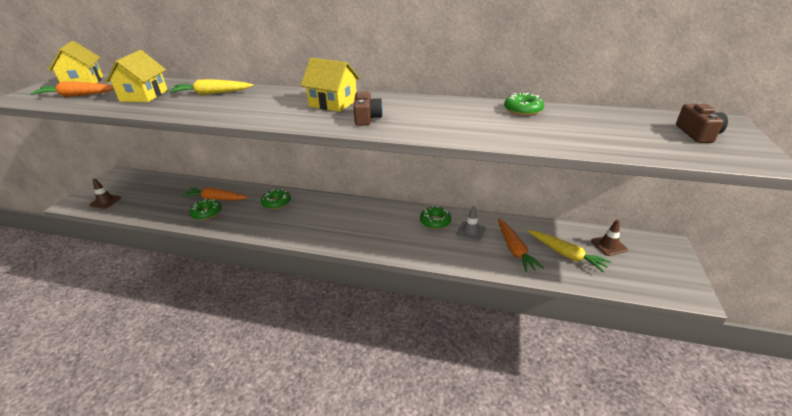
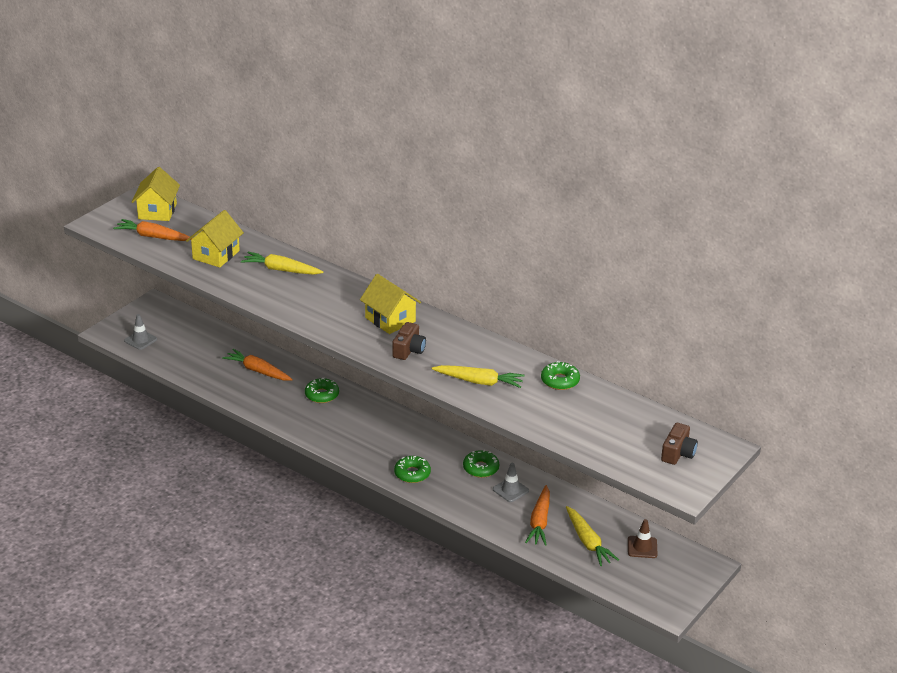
camera: 20 degrees right, 0 degrees up
(105, 201) = (140, 340): brown traffic cone -> grey traffic cone
(206, 213) = (244, 387): green donut -> green donut (412, 474)
(455, 125) = (479, 382): none -> yellow carrot

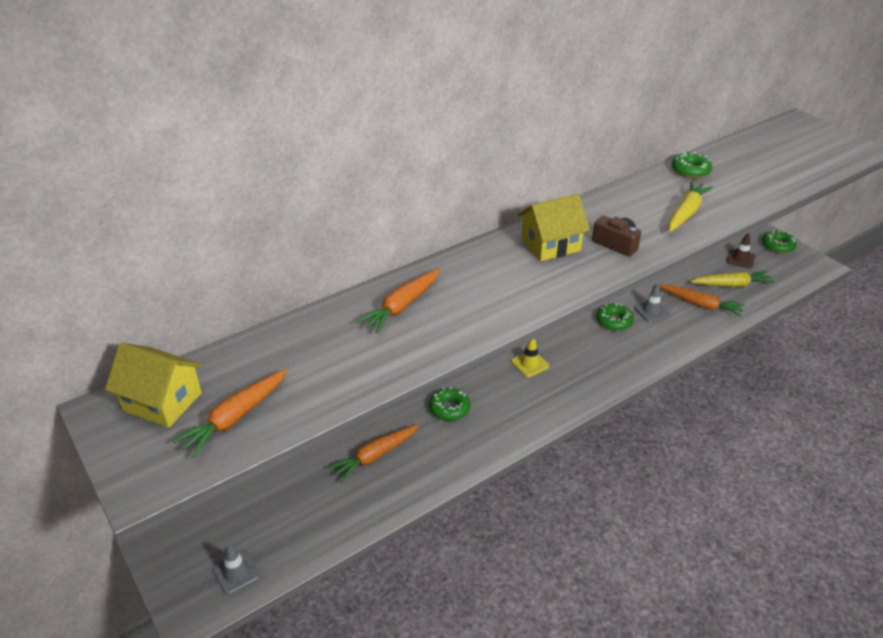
camera: 70 degrees left, 5 degrees up
(216, 255) = (330, 359): yellow house -> none
(281, 270) = (402, 306): yellow carrot -> orange carrot
(395, 427) = (530, 364): none -> yellow traffic cone
(412, 474) = (612, 369): green donut -> green donut (777, 246)
(678, 453) = (808, 141): brown camera -> none

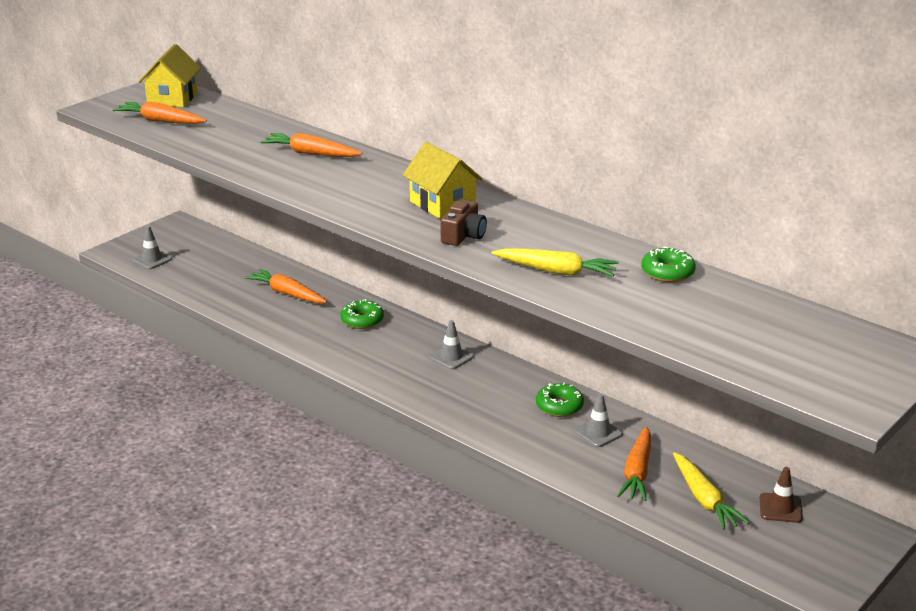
camera: 75 degrees right, 10 degrees down
(530, 364) = (451, 357): yellow traffic cone -> grey traffic cone
(777, 246) = (849, 547): green donut -> none

